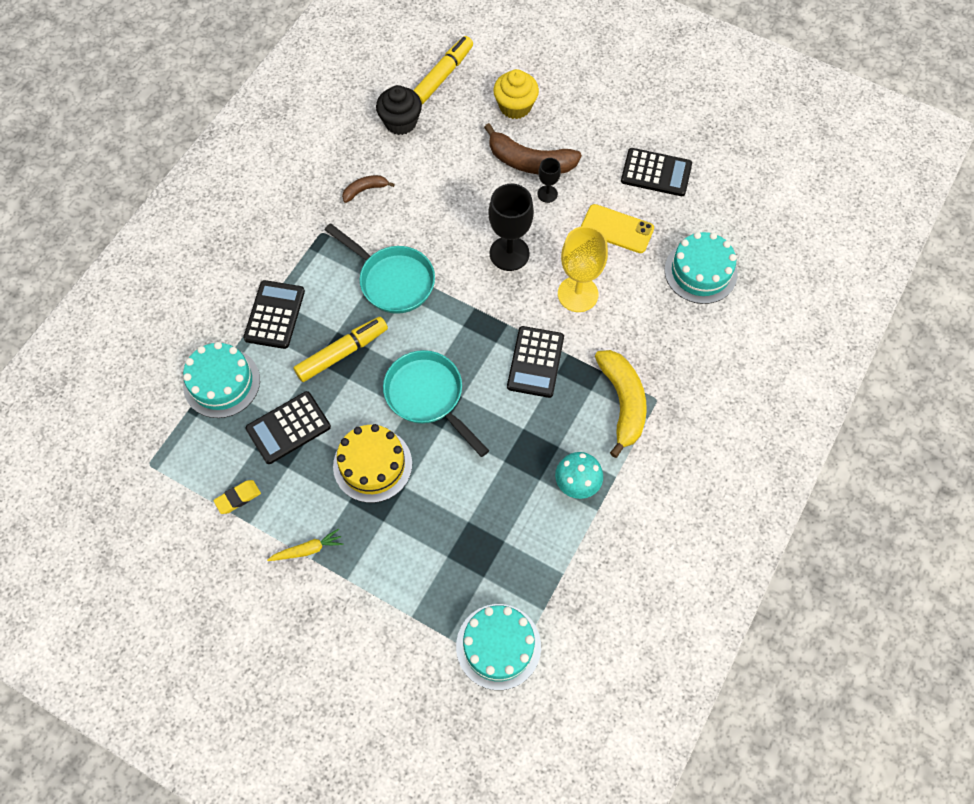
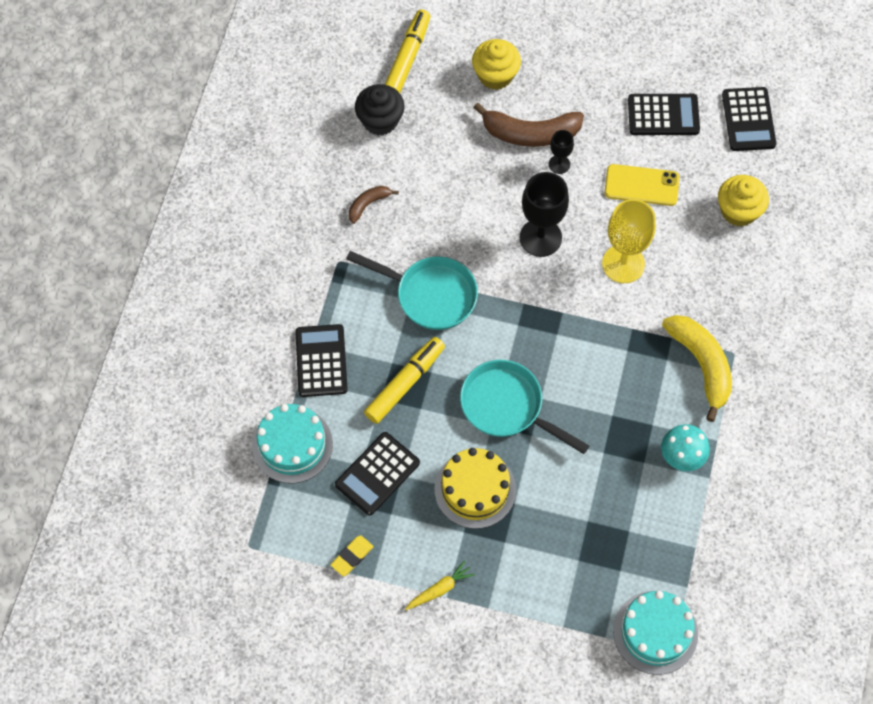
camera: 15 degrees left, 0 degrees up
(535, 362) = (603, 345): black calculator -> black calculator (748, 119)
(700, 272) = (738, 211): turquoise cake -> yellow cupcake

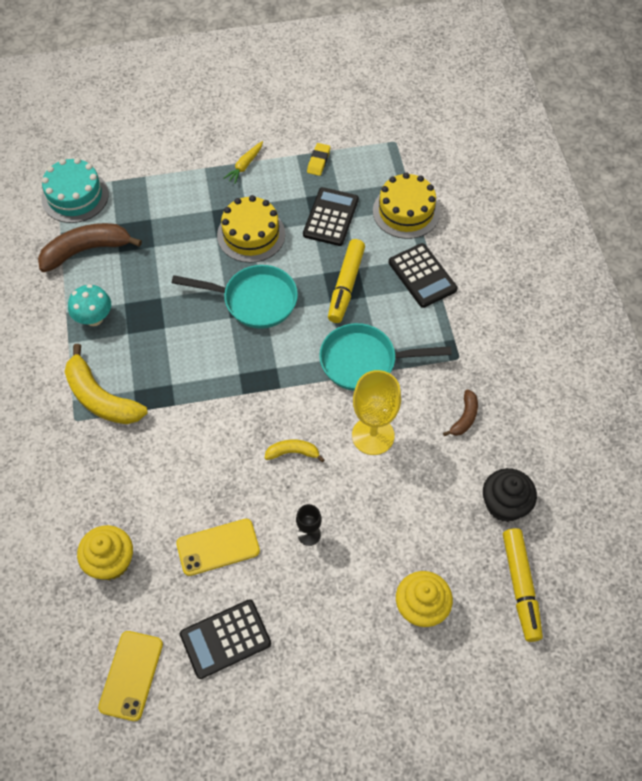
camera: 155 degrees right, 5 degrees down
(292, 445) = (406, 211): turquoise cake -> yellow cake
(530, 133) = (353, 555): brown banana -> brown banana (86, 250)
(540, 237) = (293, 452): black goblet -> yellow banana
(623, 264) = (205, 460): yellow goblet -> yellow goblet (373, 435)
(748, 119) = (131, 675): black calculator -> yellow phone

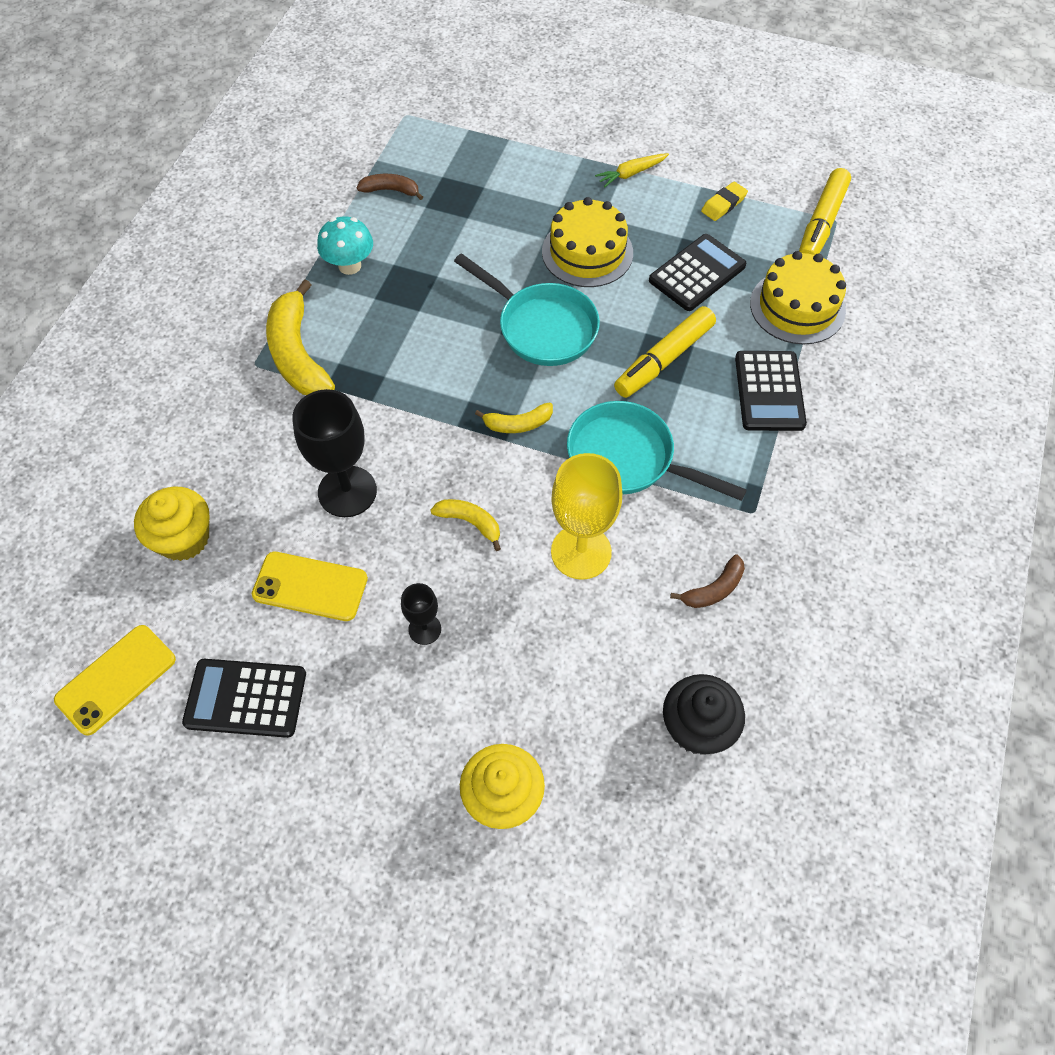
camera: 30 degrees right, 0 degrees up
(75, 196) = (418, 129): turquoise cake -> none
(86, 250) = (391, 190): brown banana -> brown banana, size x0.52
(200, 473) = (347, 491): none -> black goblet
(281, 373) = (518, 424): none -> yellow banana
(520, 587) = (650, 846): yellow marker -> yellow marker (821, 224)

